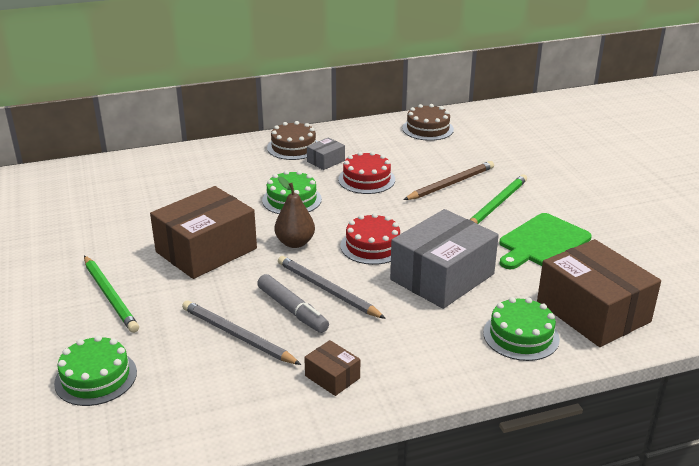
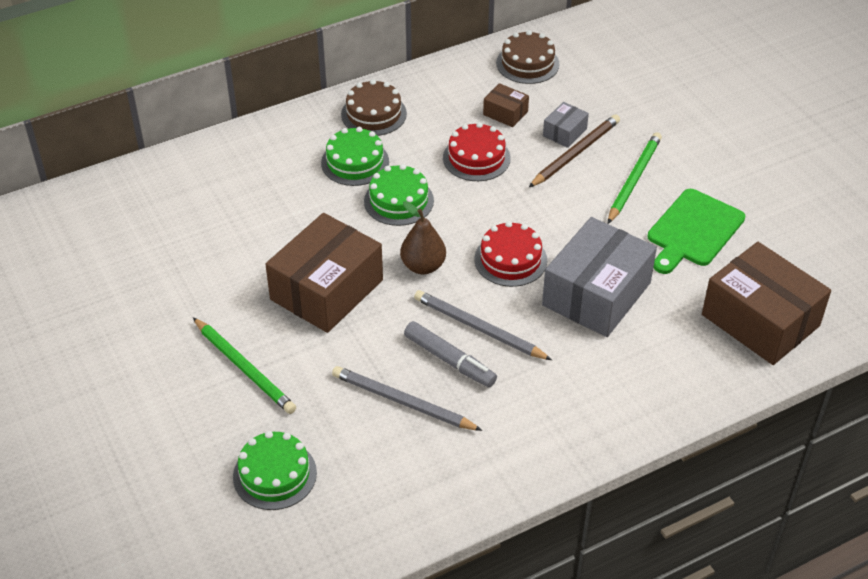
camera: 10 degrees left, 15 degrees up
(326, 161) = (420, 133): grey box -> grey box (564, 132)
(332, 377) = (516, 439): brown box -> brown box (505, 113)
(521, 336) = (693, 361): green cake -> green cake (355, 162)

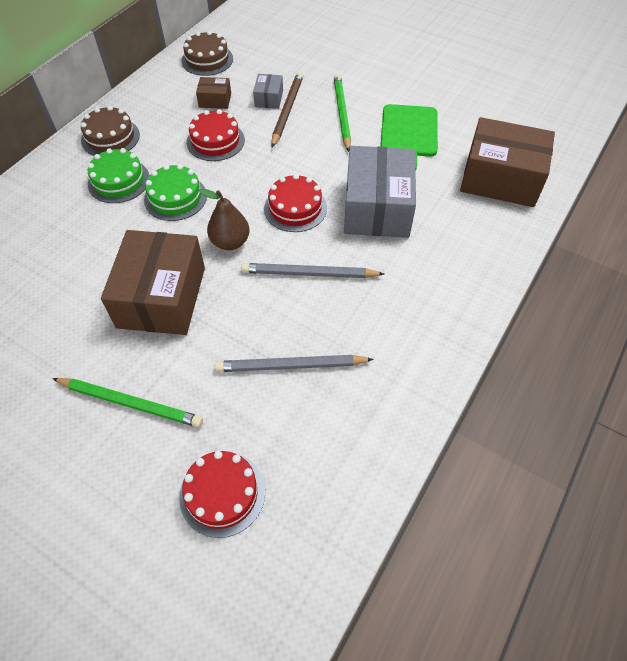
camera: 30 degrees left, 10 degrees up
(275, 474) = (222, 493): green cake -> red cake
(449, 360) = (304, 311): grey marker -> none

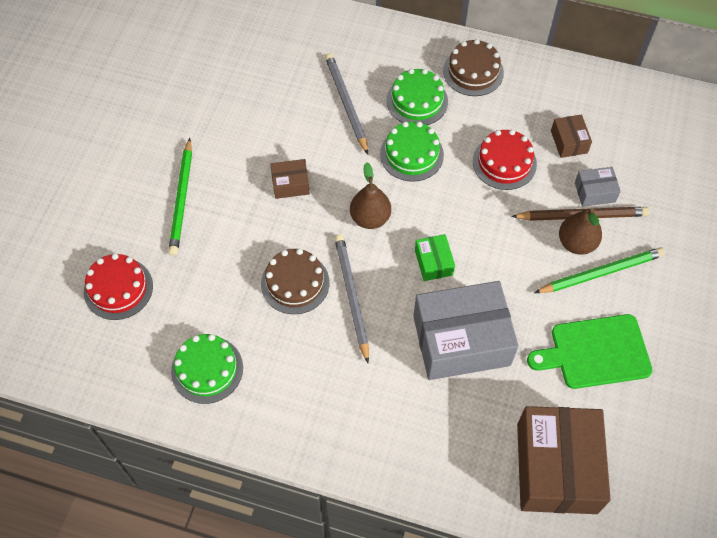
camera: 75 degrees right, 5 degrees up
(161, 297) = (290, 184): brown box -> brown box, size x0.45
(207, 60) = (635, 112): brown cake -> brown cake (295, 283)
(290, 366) = (244, 307): grey pencil -> grey pencil (346, 103)
(295, 208) = (433, 262): red cake -> green box
(310, 120) = (576, 243): none -> brown pear
(353, 414) = (207, 369): none -> green cake

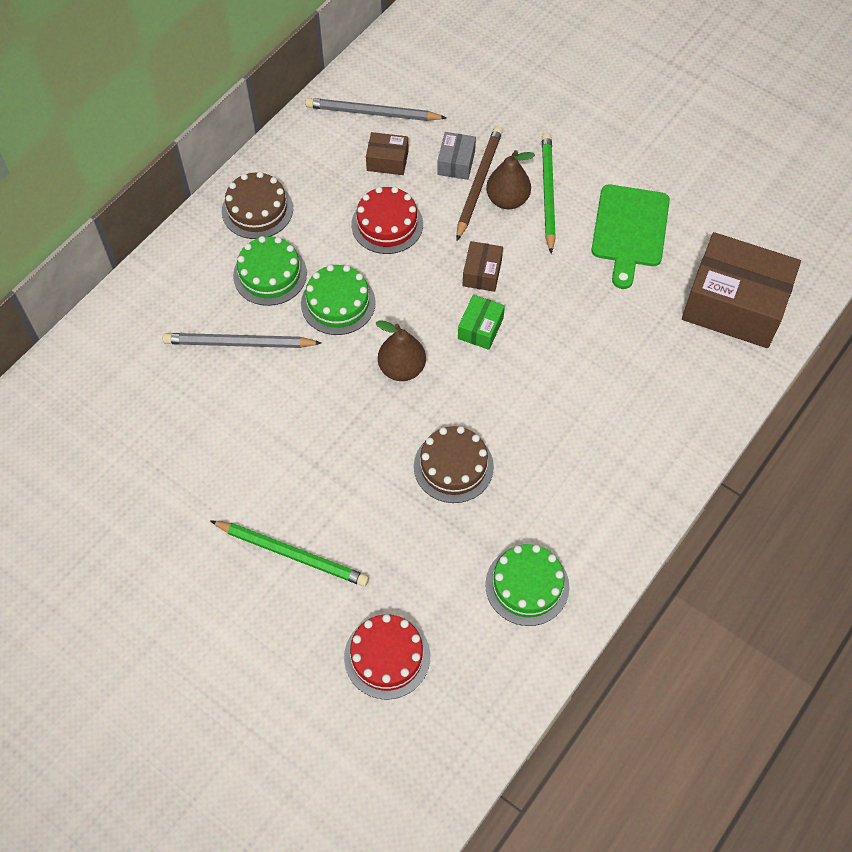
camera: 70 degrees left, 0 degrees up
(290, 184) = (323, 433): brown box -> brown box (482, 273)
(351, 296) = (491, 417): grey pencil -> grey pencil (372, 113)
(433, 262) = (480, 328): green box -> green box turned 75 degrees counterclockwise
(461, 340) = (578, 335): grey box -> none

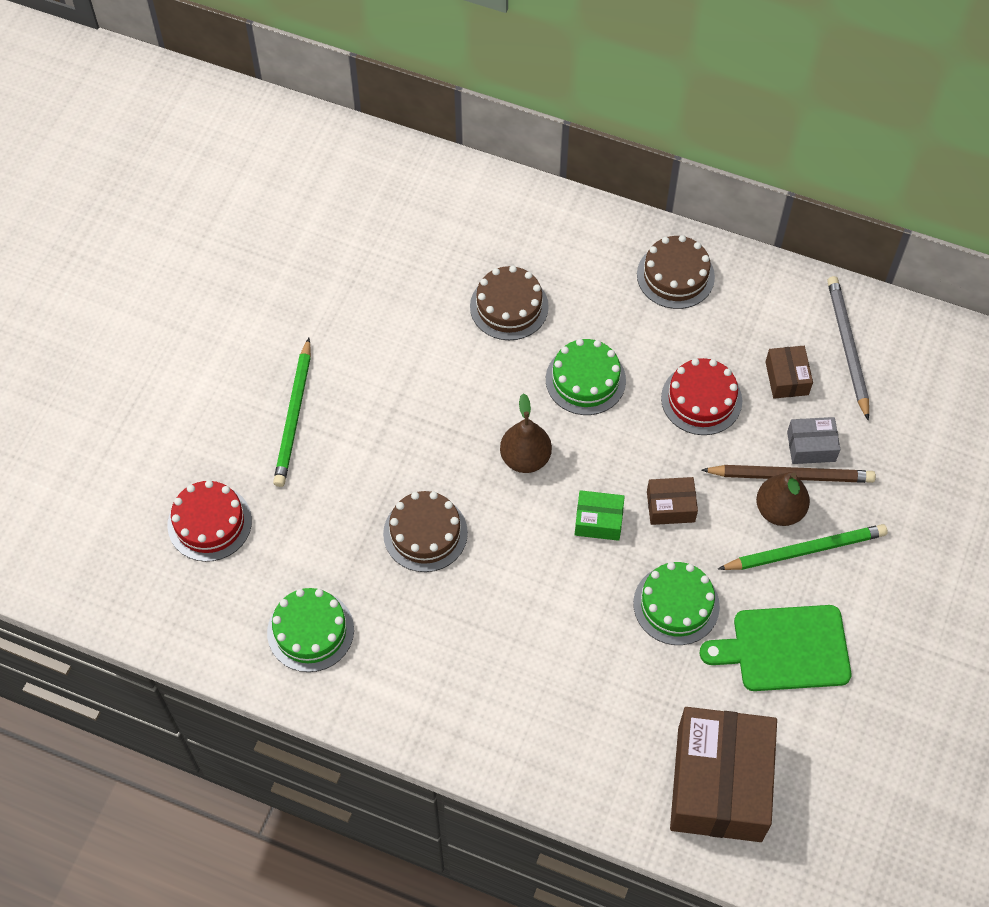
camera: 75 degrees right, 0 degrees up
(239, 343) = (509, 306): grey pencil -> brown cake
(270, 274) = (599, 309): green cake -> green cake (676, 604)

